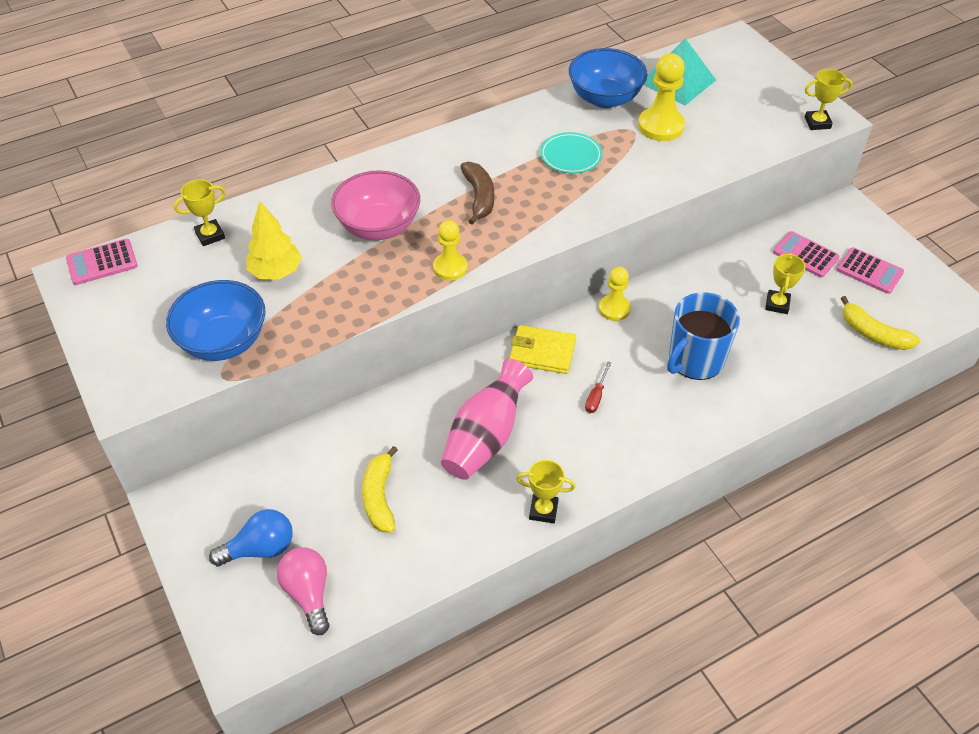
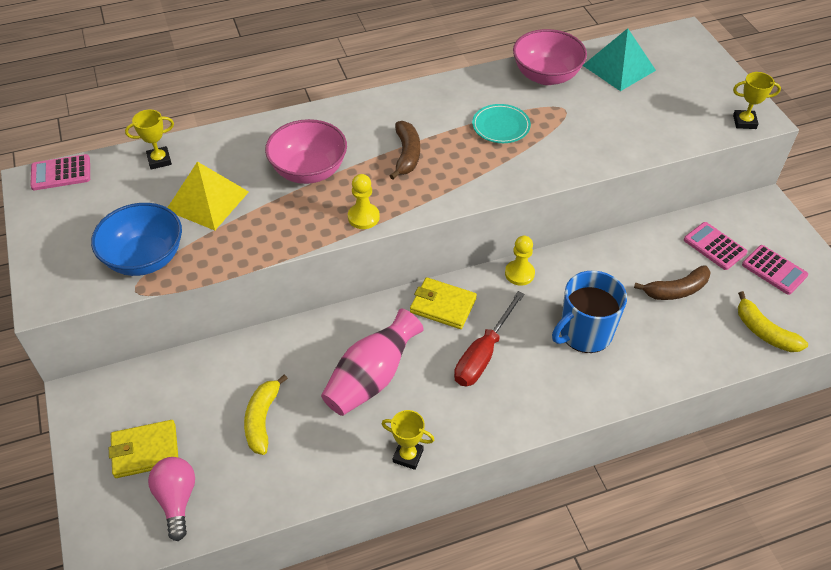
camera: 10 degrees right, 0 degrees up
(260, 548) = (145, 451): blue light bulb -> yellow wallet
(276, 272) = (207, 201): yellow tree -> yellow pyramid
(596, 396) = (483, 354): red screwdriver -> red screwdriver, size x2.04
(605, 98) = (546, 76): blue bowl -> pink bowl
(660, 126) = (592, 108): yellow pawn -> none
(777, 304) = (676, 290): yellow trophy -> brown banana

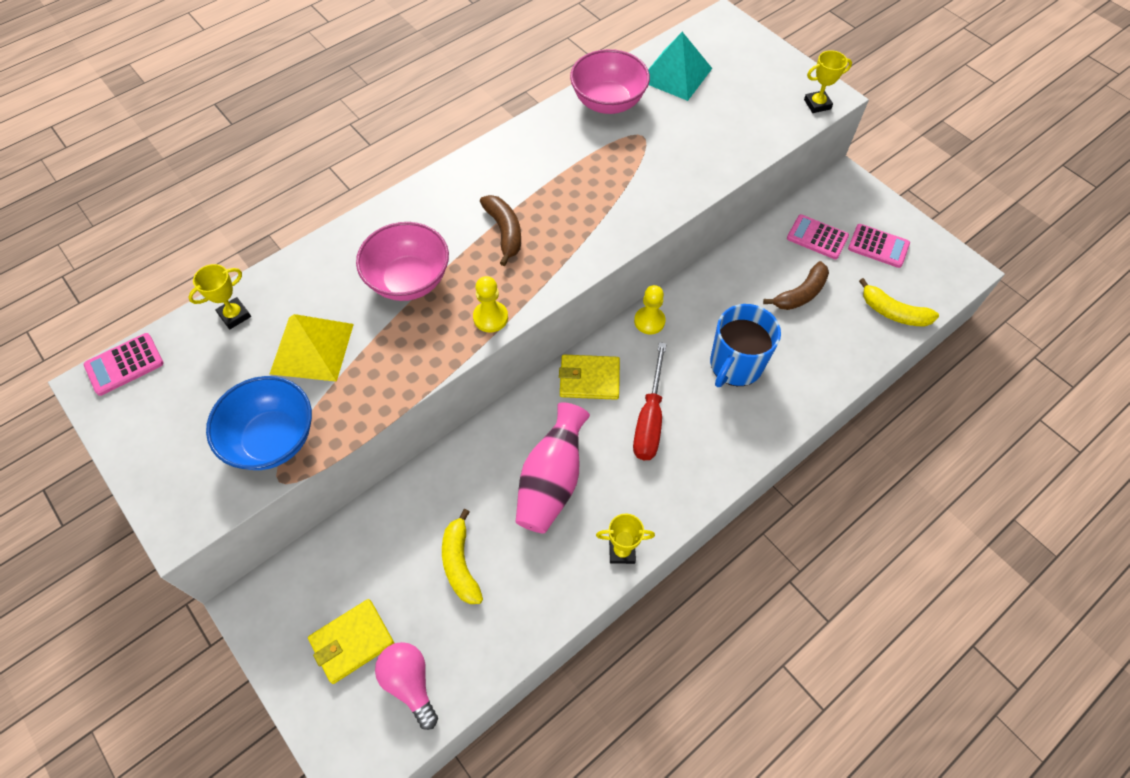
camera: 20 degrees left, 10 degrees up
(501, 126) = (587, 172): turquoise plate -> none

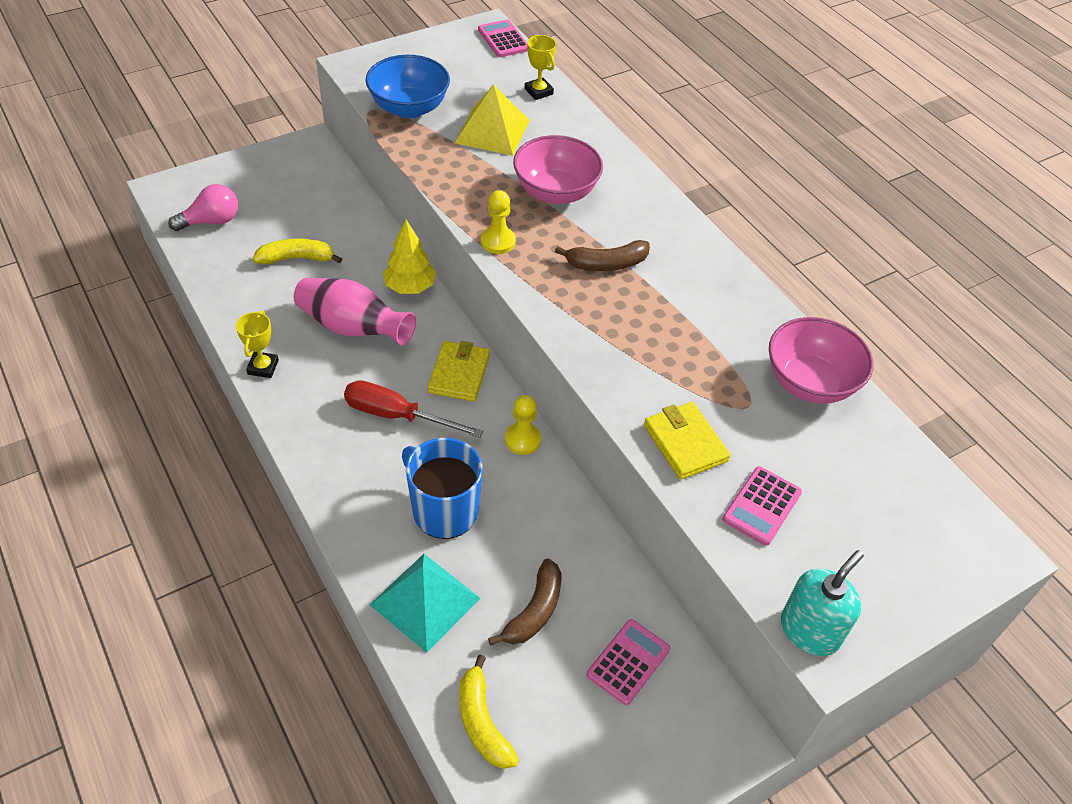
camera: 95 degrees right, 10 degrees down
(352, 641) = (259, 193): yellow wallet -> yellow wallet (685, 443)
(486, 442) = (410, 287): none -> yellow tree
(675, 74) = (868, 465): turquoise pyramid -> turquoise pyramid (425, 601)
(800, 294) = (534, 611): brown banana -> brown banana turned 120 degrees counterclockwise
(817, 104) = (810, 630): yellow trophy -> turquoise soap dispenser
(878, 246) = (602, 743): pink calculator -> pink calculator (762, 506)
(893, 312) = (482, 722): yellow banana -> yellow banana turned 60 degrees counterclockwise

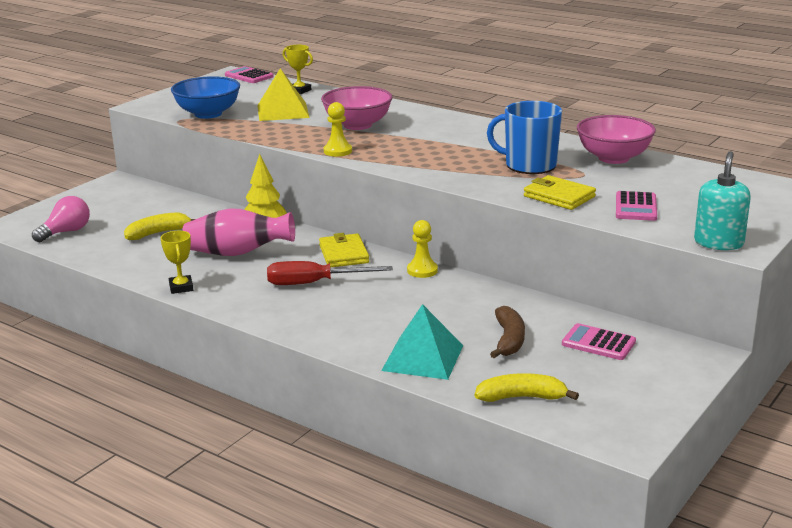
camera: 20 degrees left, 25 degrees down
(443, 510) = (394, 315): blue mug -> blue mug (529, 165)
(482, 722) = (522, 397): yellow banana -> yellow banana turned 135 degrees clockwise
(606, 264) = (426, 144): brown banana -> none
(628, 662) = (598, 343): pink calculator -> pink calculator turned 75 degrees counterclockwise

